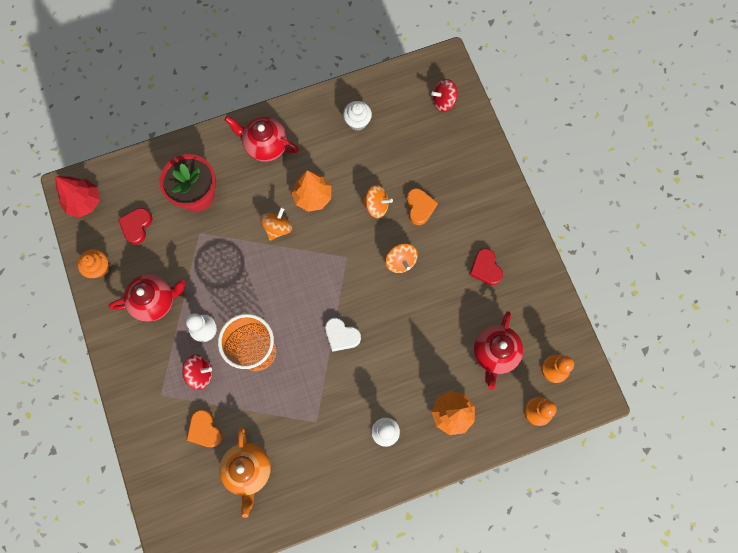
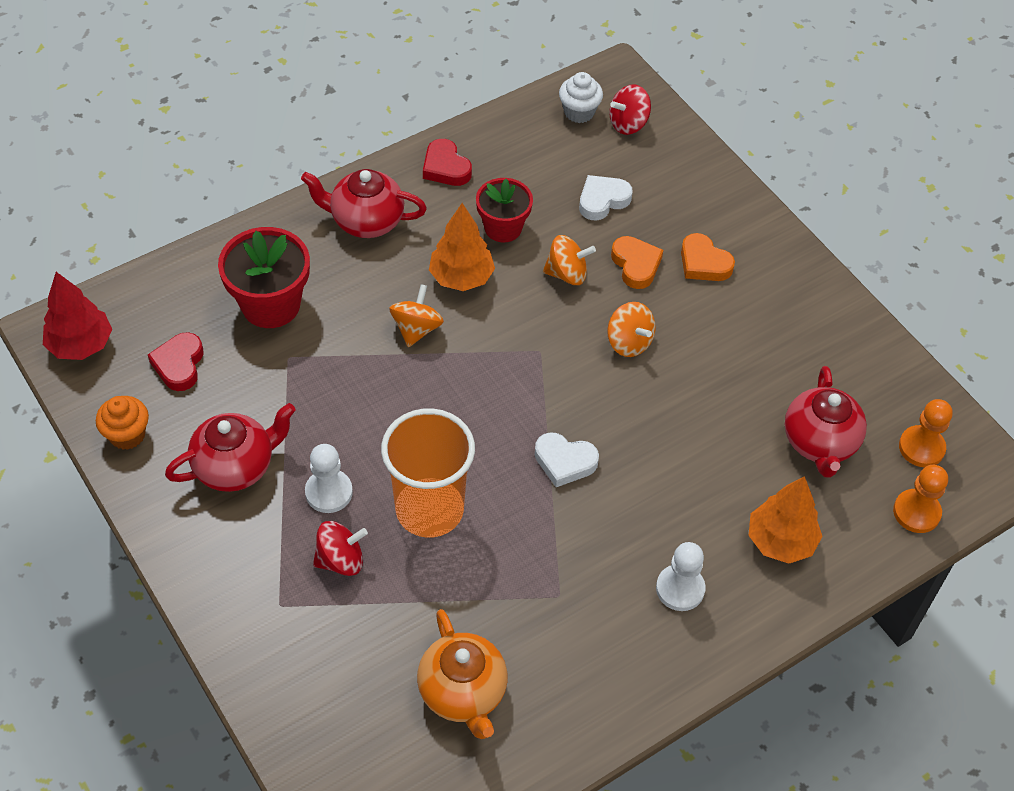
camera: 15 degrees left, 20 degrees down
(204, 430) = (370, 645): orange heart -> orange heart (704, 263)
(346, 165) = (503, 228): none -> red flower pot
(357, 122) = (504, 169): white cupcake -> white cupcake (579, 112)
(412, 156) = (602, 200): none -> white heart
(485, 268) = (765, 329): red heart -> red heart (445, 167)

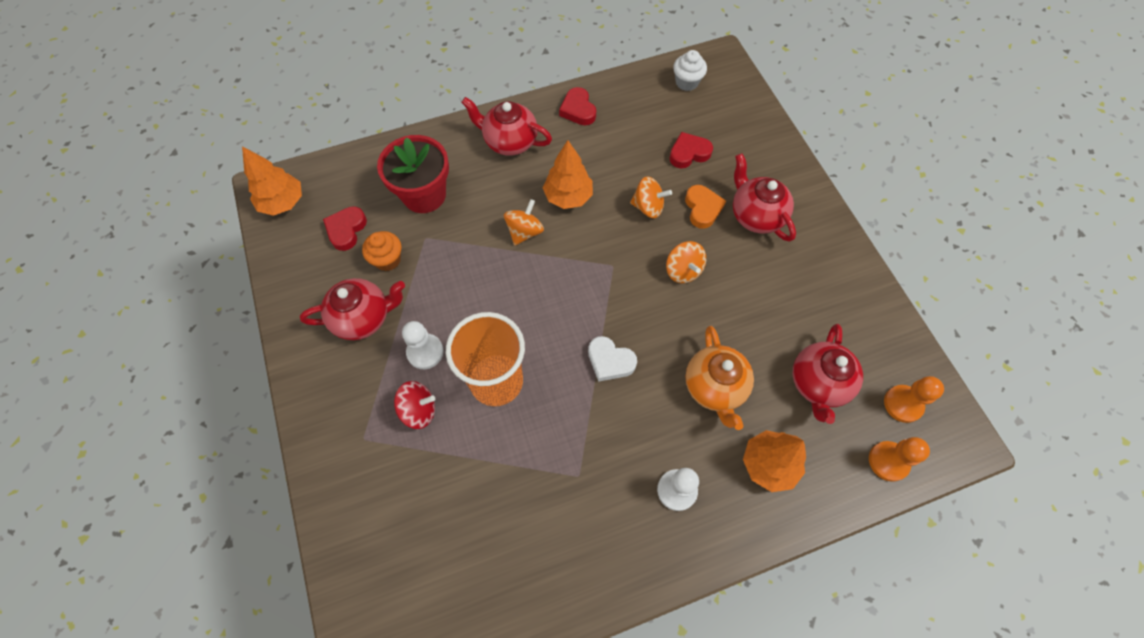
camera: 15 degrees right, 10 degrees up
(81, 345) = (283, 203): red tree -> orange tree
(127, 435) = (294, 278): orange cupcake -> orange cupcake (388, 260)
(463, 692) = (482, 545): orange teapot -> orange teapot (714, 387)
(503, 228) = (608, 163): red flower pot -> none
(602, 200) = (688, 153): white heart -> red heart
(628, 124) = (721, 97): red spinning top -> none
(704, 263) = (756, 215): orange heart -> red teapot

